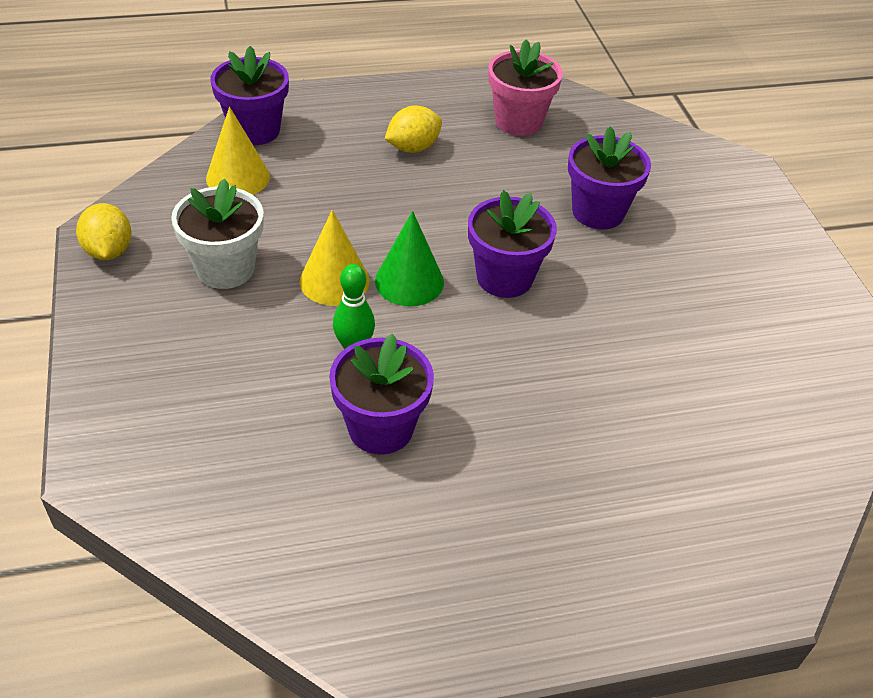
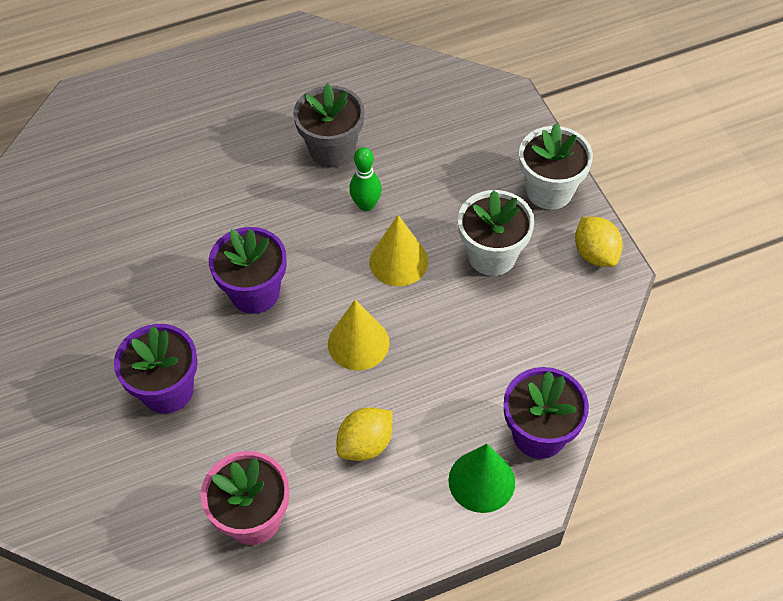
camera: 175 degrees right, 10 degrees up
(117, 324) = (549, 191): none -> white flower pot
(238, 177) = (527, 362): yellow cone -> yellow cone (358, 343)
(380, 428) = (332, 149): purple flower pot -> grey flower pot
(409, 281) = (336, 273): green cone -> green cone (481, 481)

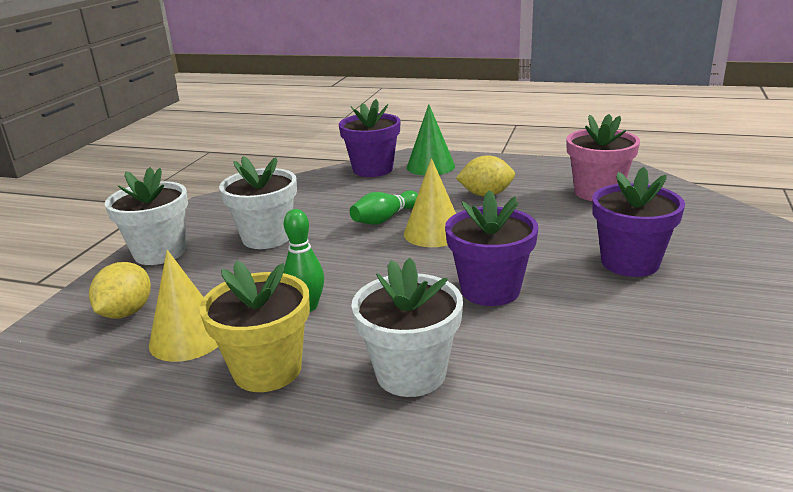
camera: 140 degrees left, 30 degrees down
(248, 192) = (411, 373): none -> white flower pot
(332, 149) = (267, 370): grey flower pot -> yellow flower pot
(398, 261) = (338, 261): yellow cone -> yellow cone (188, 338)
(422, 341) = (385, 219): none -> green bowling pin
(595, 254) = (204, 213): yellow lemon -> yellow lemon (126, 312)

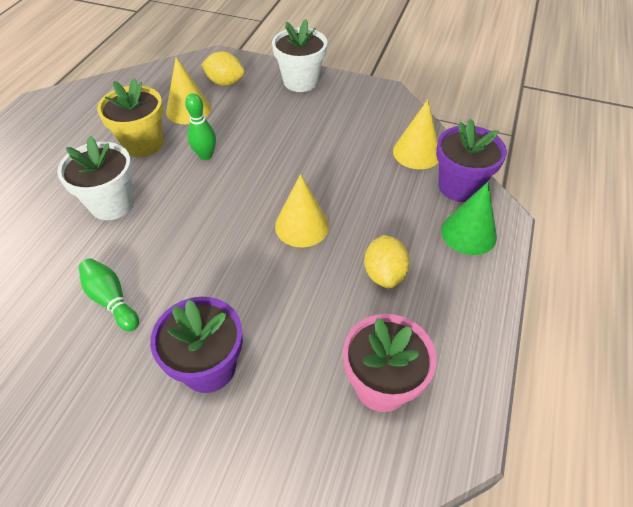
camera: 90 degrees right, 25 degrees up
(267, 237) = (313, 128): white flower pot -> none
(322, 185) = (416, 152): none -> yellow cone
(385, 219) = (336, 194): green bowling pin -> green bowling pin (112, 300)
(490, 290) = (194, 254): purple flower pot -> none

